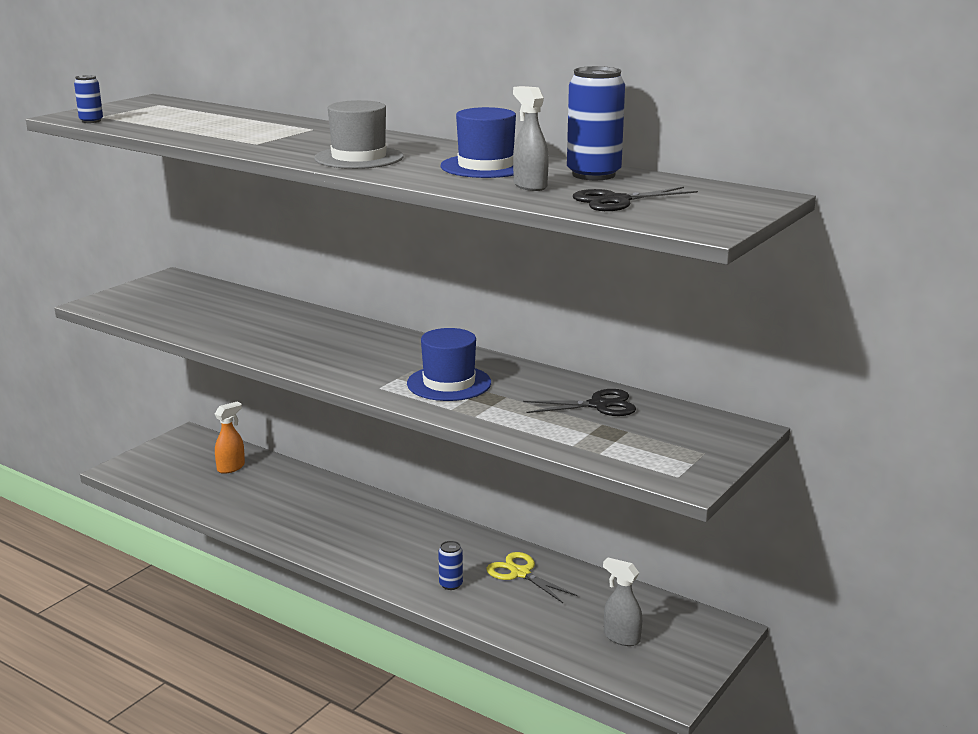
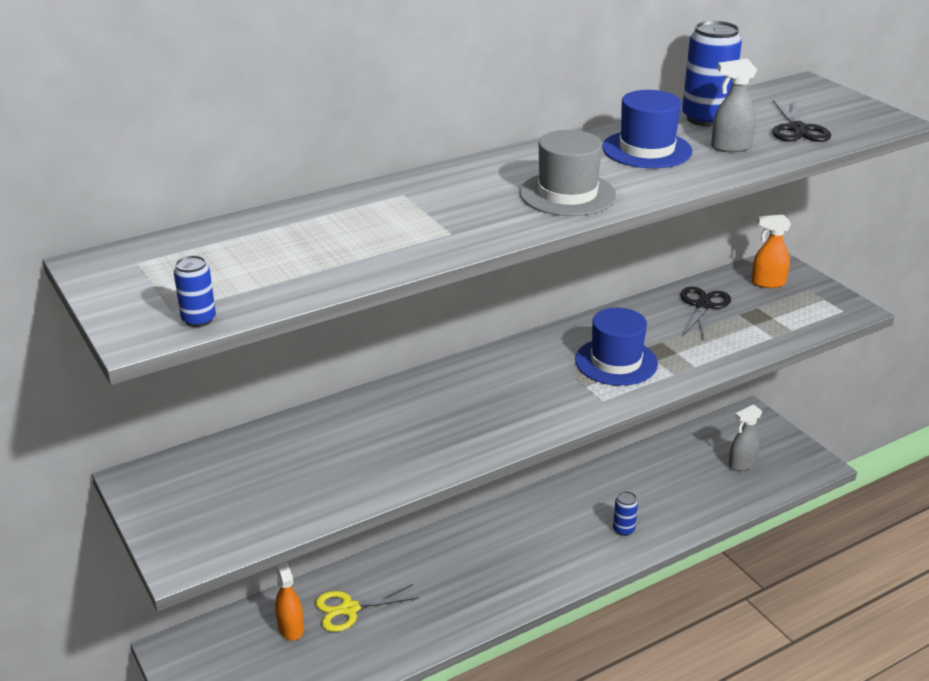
camera: 65 degrees left, 10 degrees up
(520, 573) = (626, 485): yellow scissors -> yellow scissors (349, 609)
(690, 430) = (767, 283): none -> orange spray bottle

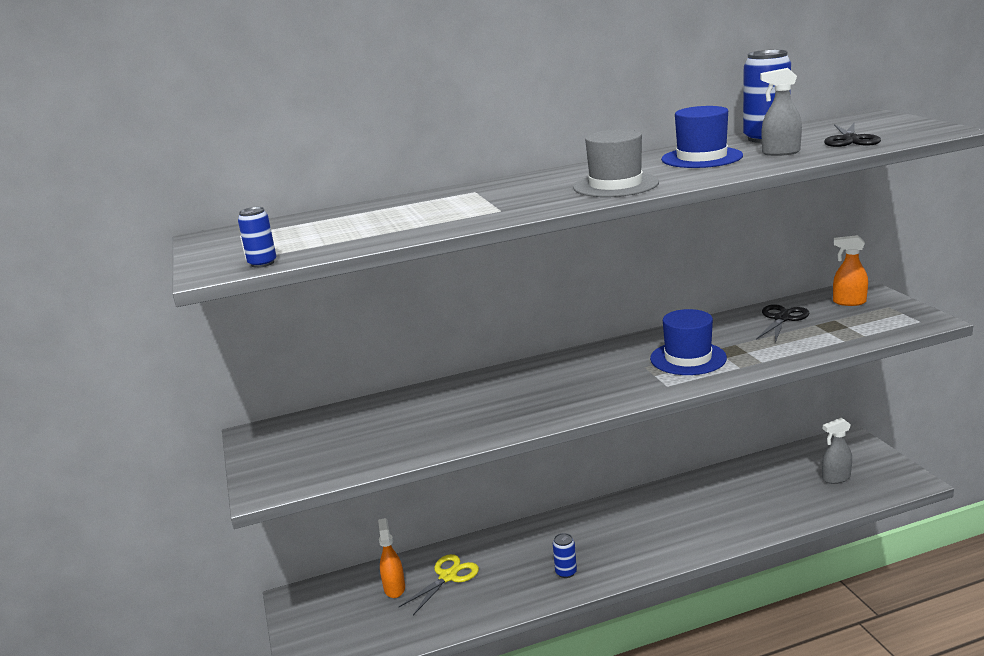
camera: 15 degrees right, 10 degrees down
(349, 609) = (448, 576): yellow scissors -> yellow scissors turned 135 degrees clockwise
(623, 529) = (710, 526): blue can -> blue can (566, 572)

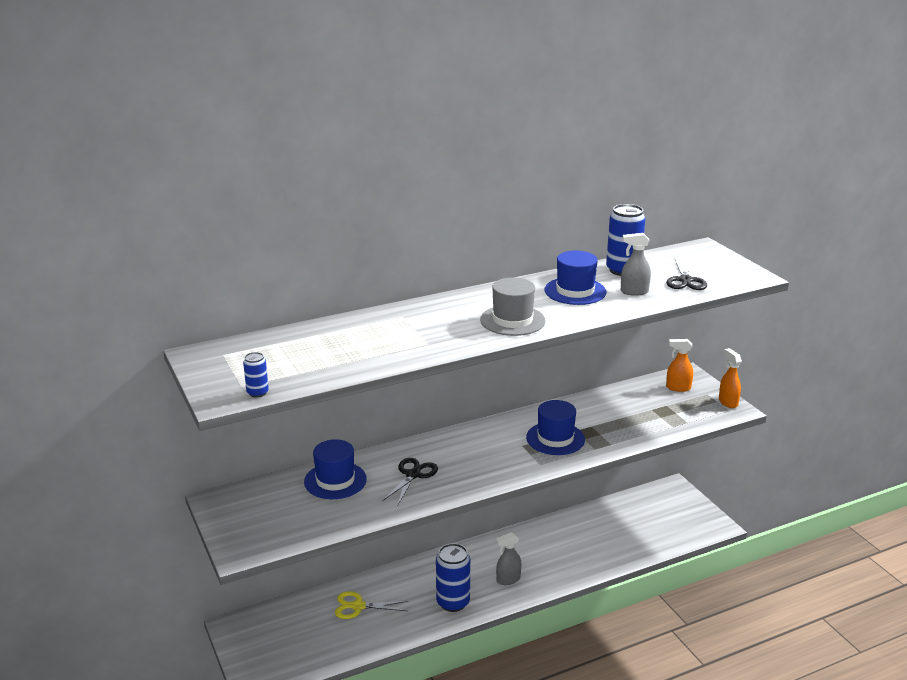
camera: 10 degrees left, 5 degrees up
(394, 588) = (315, 616): orange spray bottle -> orange spray bottle (728, 402)
(404, 410) = (335, 480): none -> blue hat
(448, 576) = (358, 606): yellow scissors -> yellow scissors turned 120 degrees counterclockwise
(566, 572) = (453, 602): blue can -> blue can, size x1.96
(781, 319) = (626, 402): black scissors -> black scissors (413, 475)
(835, 478) = (660, 522): grey spray bottle -> grey spray bottle (508, 579)

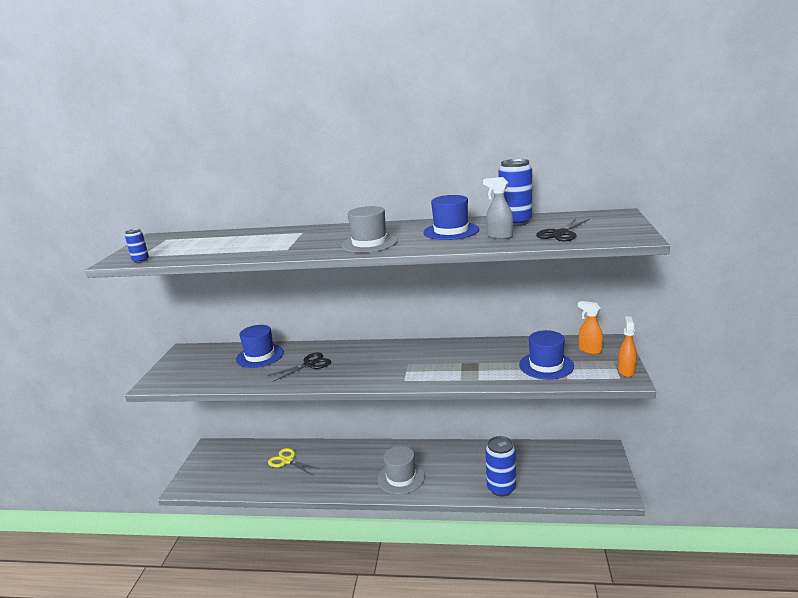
camera: 35 degrees right, 5 degrees down
(453, 602) = (347, 480): blue can -> blue can (501, 488)
(508, 579) = (401, 478): grey spray bottle -> grey hat
(555, 438) = (438, 365): blue hat -> blue hat (546, 365)

